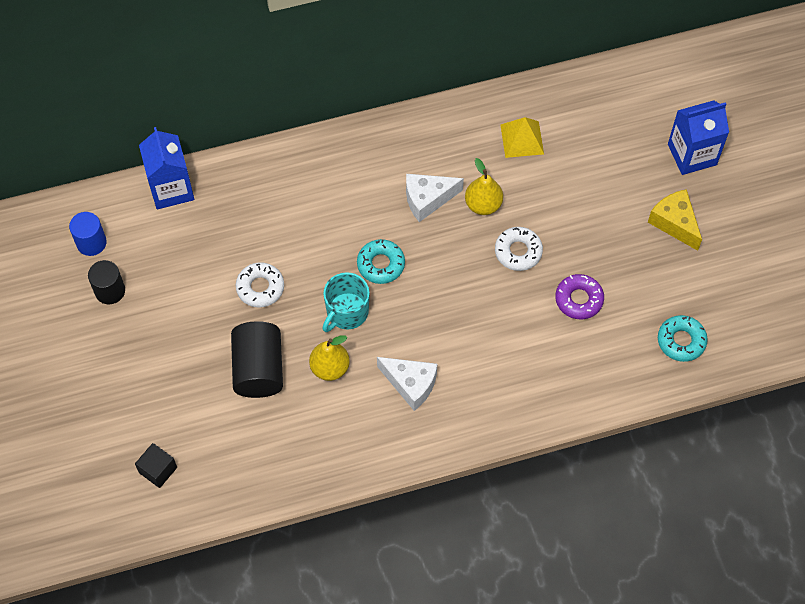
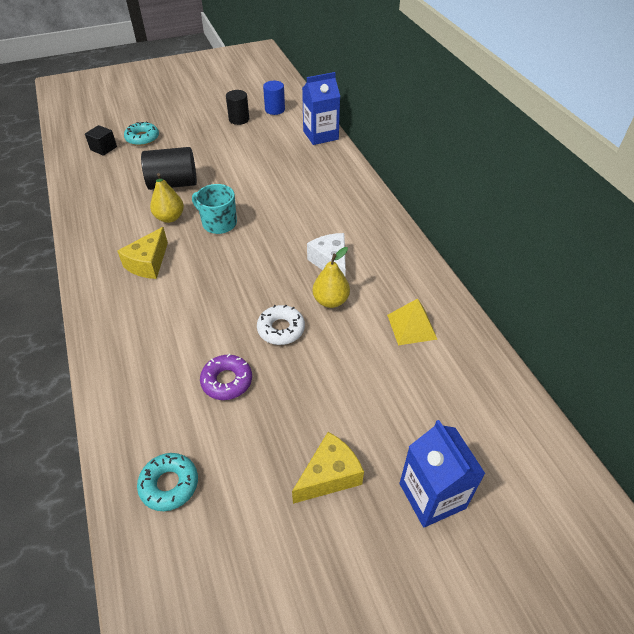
camera: 85 degrees right, 15 degrees down
(260, 288) = (241, 179): white donut -> none
(381, 264) = (263, 239): turquoise donut -> turquoise donut (142, 138)
(411, 384) = (148, 263): white cheese -> yellow cheese

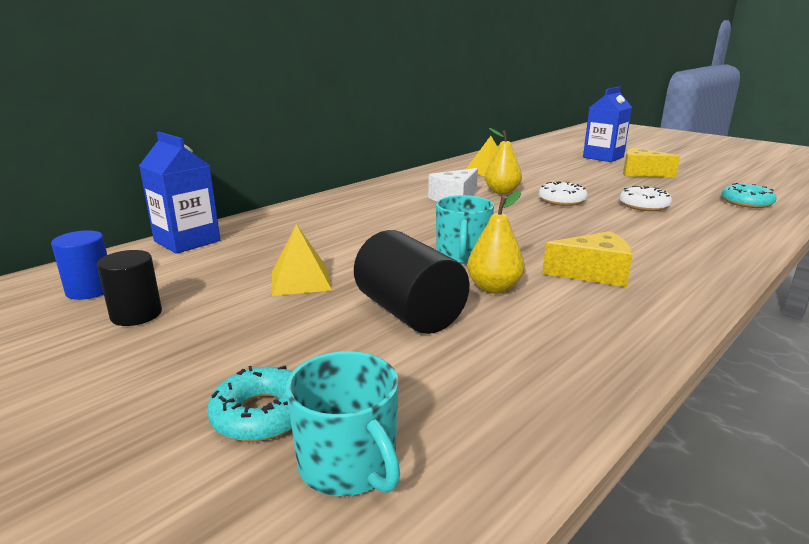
camera: 115 degrees left, 25 degrees down
(103, 148) = (348, 465): black cube -> turquoise mug
(227, 381) = (644, 205): purple donut -> white donut
(235, 161) = (300, 280): none -> yellow pyramid

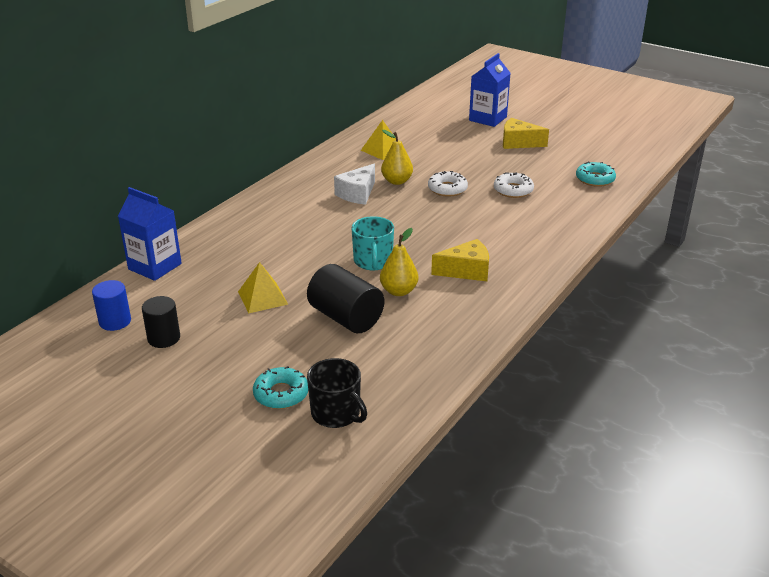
camera: 10 degrees left, 10 degrees up
(348, 465) = (336, 413): turquoise mug -> black mug

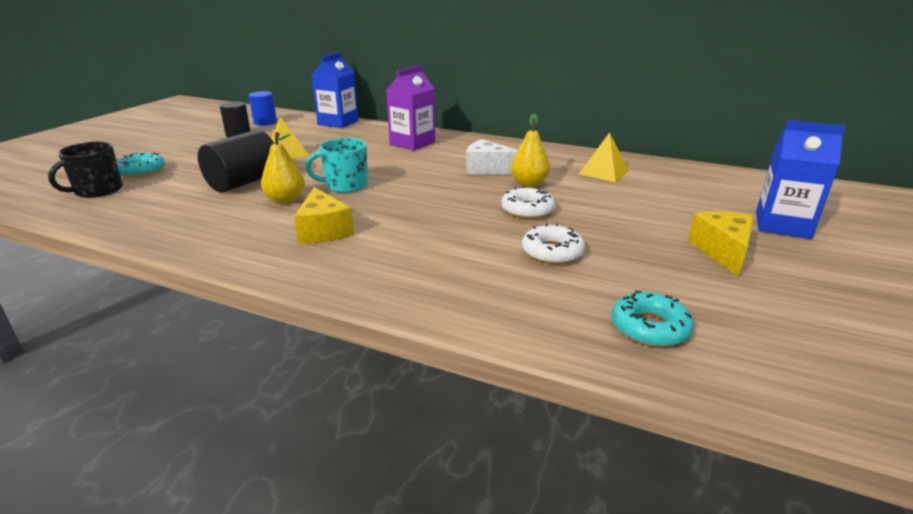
camera: 80 degrees right, 5 degrees down
(265, 223) = (412, 143): none -> purple carton

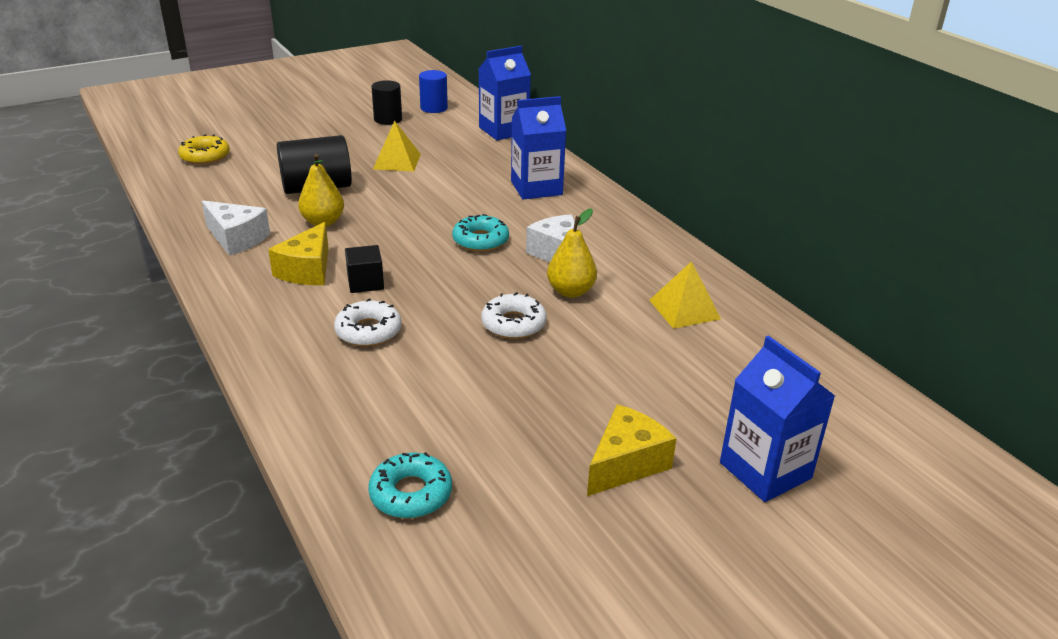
camera: 35 degrees right, 5 degrees up
(98, 190) = (205, 156): black mug -> yellow donut
(141, 171) = (258, 144): turquoise donut -> turquoise donut (480, 240)
(222, 231) = (237, 239): none -> white cheese
(345, 185) = (393, 224): turquoise mug -> none
(385, 223) = (365, 283): none -> black cube
(412, 143) = (536, 188): purple carton -> blue carton
(552, 252) = (457, 381): white donut -> white donut (368, 331)

